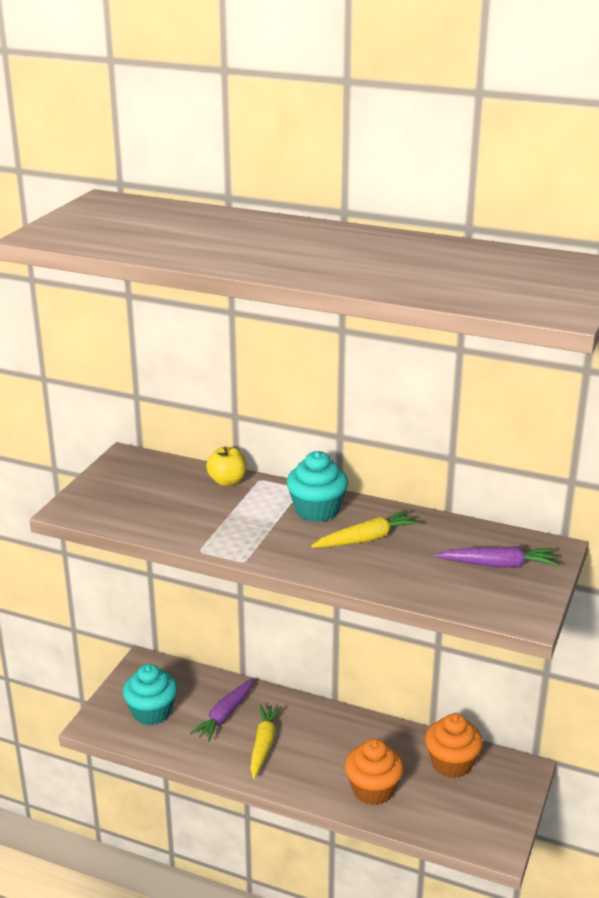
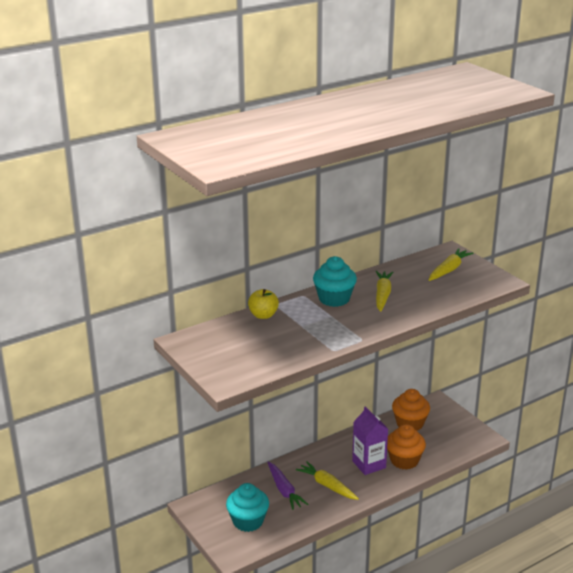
camera: 55 degrees left, 0 degrees up
(335, 762) = (369, 464): none -> purple carton
(498, 565) = (449, 270): purple carrot -> yellow carrot

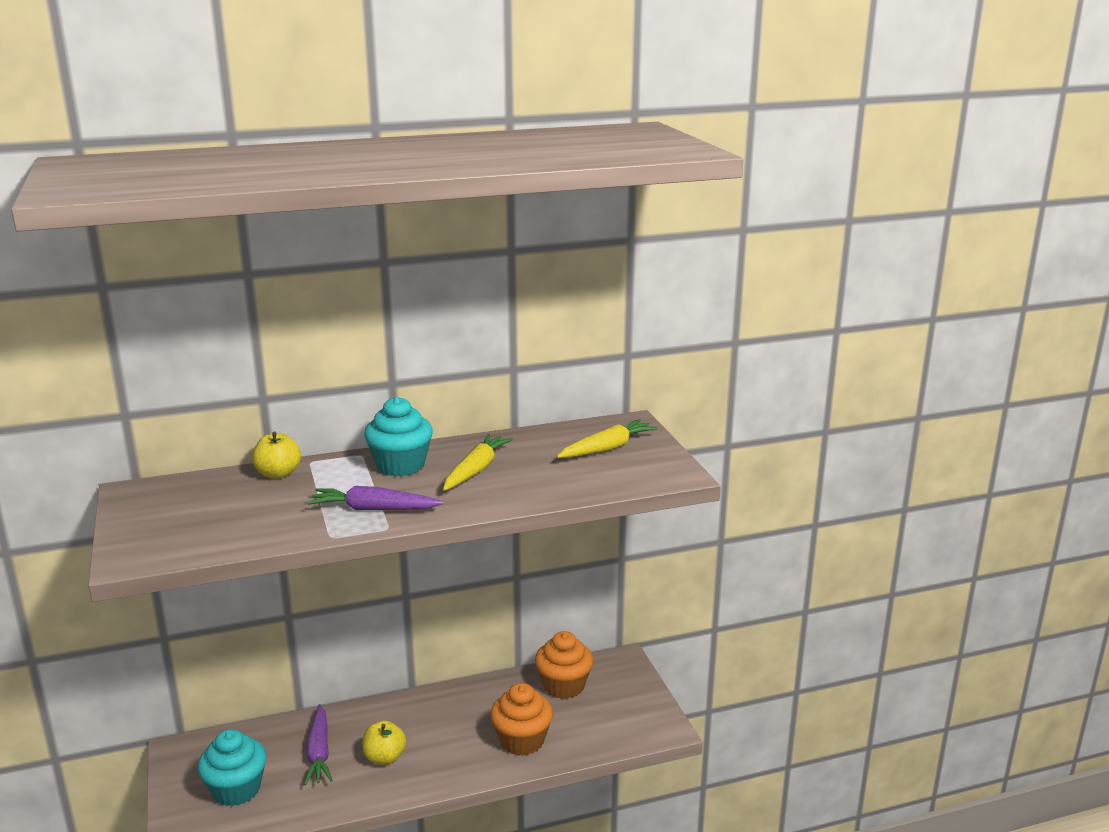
camera: 15 degrees right, 5 degrees down
(327, 485) = (384, 757): yellow carrot -> yellow apple
(343, 329) = (374, 509): none -> purple carrot
(369, 464) = (465, 736): purple carton -> none

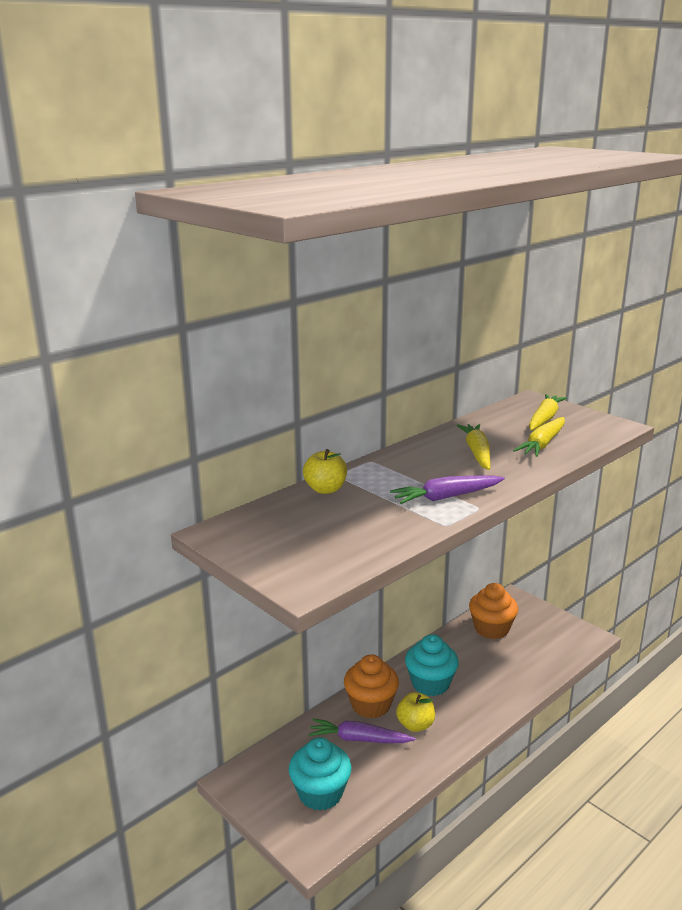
camera: 25 degrees left, 0 degrees up
(319, 752) = (359, 739): purple carrot -> purple carrot turned 135 degrees clockwise
(400, 465) = (415, 462): turquoise cupcake -> turquoise cupcake (430, 684)
(522, 740) = (503, 677): orange cupcake -> orange cupcake (371, 705)
(558, 476) = (542, 444): none -> yellow carrot

